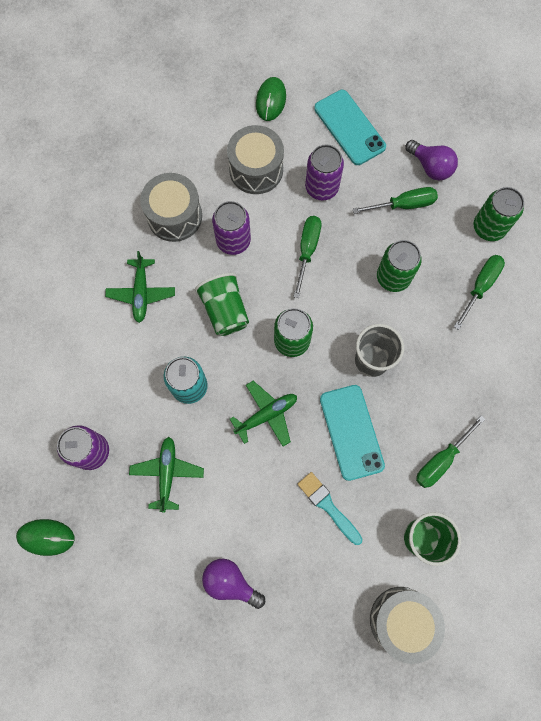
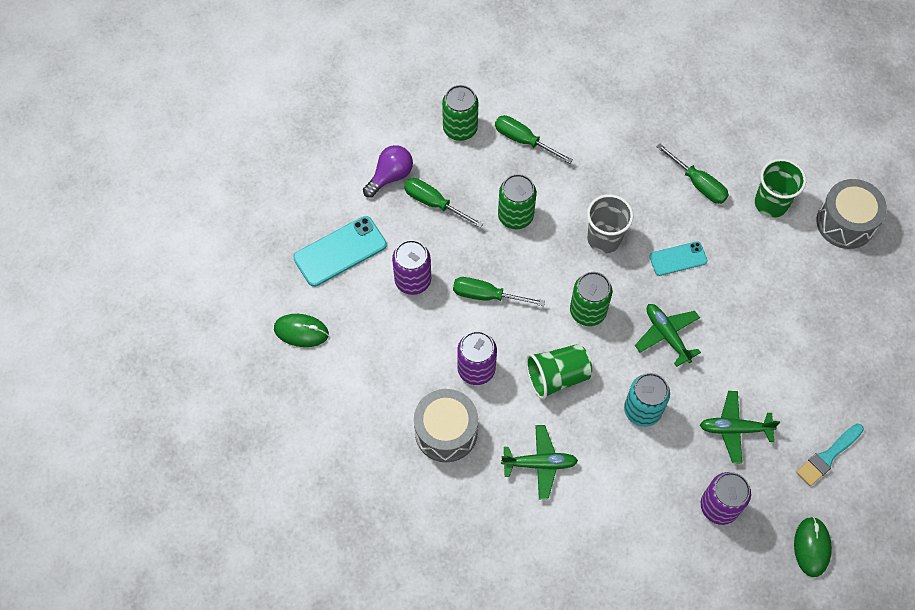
camera: 90 degrees left, 10 degrees down
(230, 582) = (832, 367): purple light bulb -> none
(256, 169) = (389, 346): grey drum -> none
(328, 506) = (751, 281): turquoise brush -> turquoise brush (828, 456)
(351, 432) = (678, 258): turquoise phone -> turquoise phone, size x0.61
(403, 205) = (434, 203): green screwdriver -> green screwdriver turned 45 degrees counterclockwise

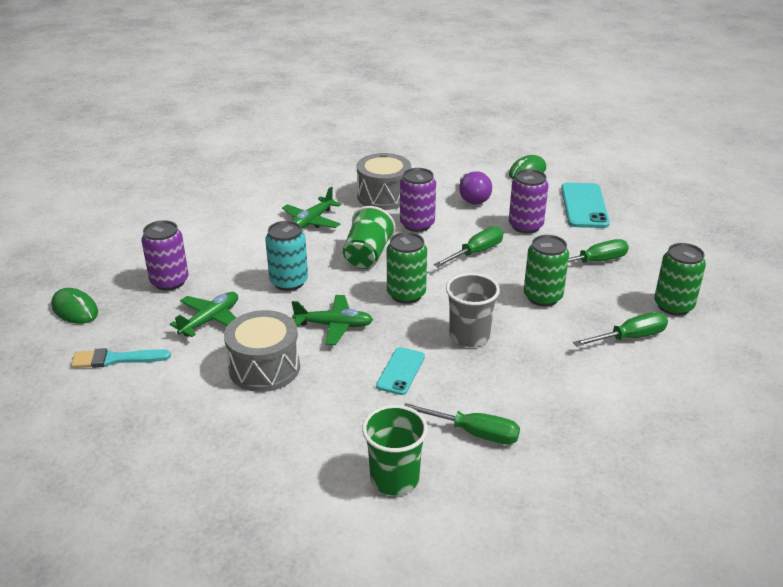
camera: 125 degrees right, 30 degrees down
(390, 176) = (643, 251): purple light bulb -> purple light bulb (472, 198)
(698, 183) = (474, 433): green screwdriver -> green screwdriver turned 150 degrees counterclockwise
(828, 456) = (116, 359): turquoise brush -> turquoise brush turned 90 degrees counterclockwise
(845, 223) = (305, 531): grey drum -> grey drum (264, 368)

